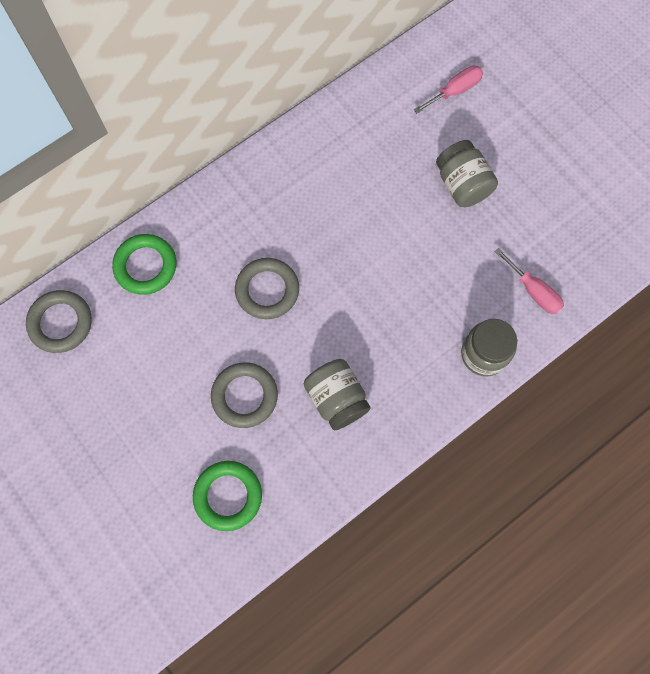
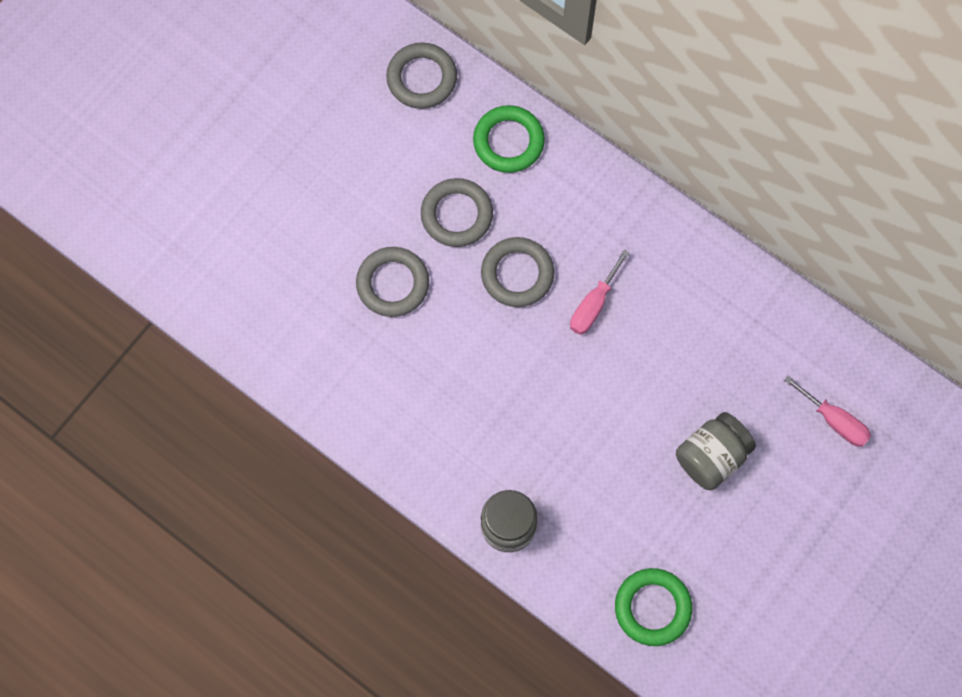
camera: 75 degrees right, 0 degrees up
(198, 326) = (457, 215): none -> grey ring
(228, 496) = (284, 297): green ring -> green ring (652, 608)
(336, 399) = (415, 379): grey jar -> none
(533, 291) = (601, 566): pink screwdriver -> pink screwdriver (593, 304)

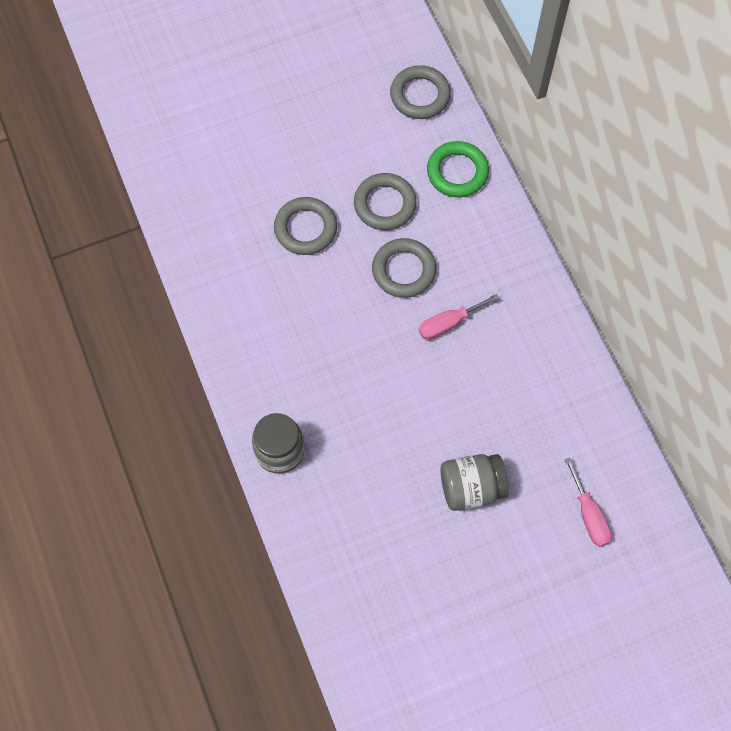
camera: 30 degrees right, 5 degrees down
(652, 608) = (352, 577): green ring -> none

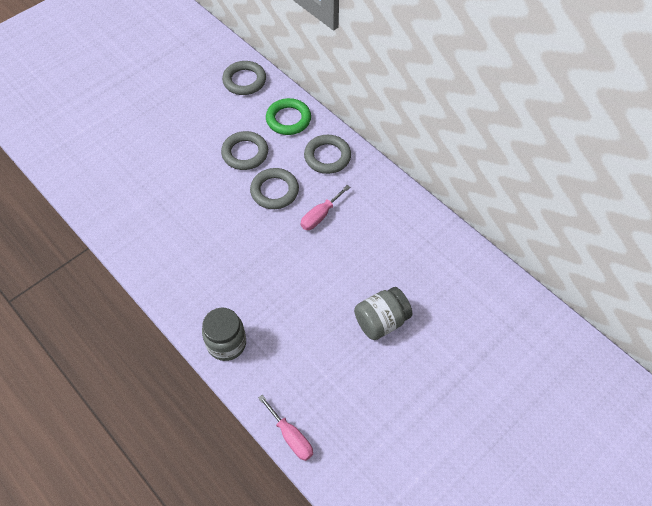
camera: 20 degrees left, 10 degrees down
(305, 228) = (193, 185): grey ring -> grey ring (327, 157)
(589, 515) = (473, 312): pink screwdriver -> pink screwdriver (291, 436)

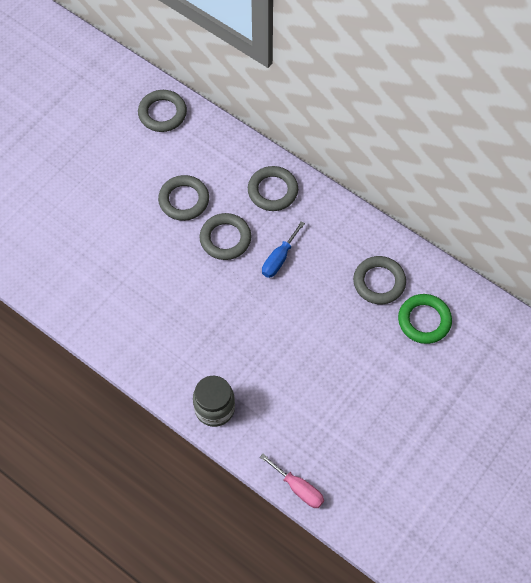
camera: 10 degrees left, 5 degrees up
(288, 119) = (221, 153): green ring -> green ring (424, 320)
(320, 216) = (279, 259): pink screwdriver -> blue screwdriver
(381, 321) = (363, 361): grey jar -> none
(411, 250) = (379, 282): none -> grey ring

